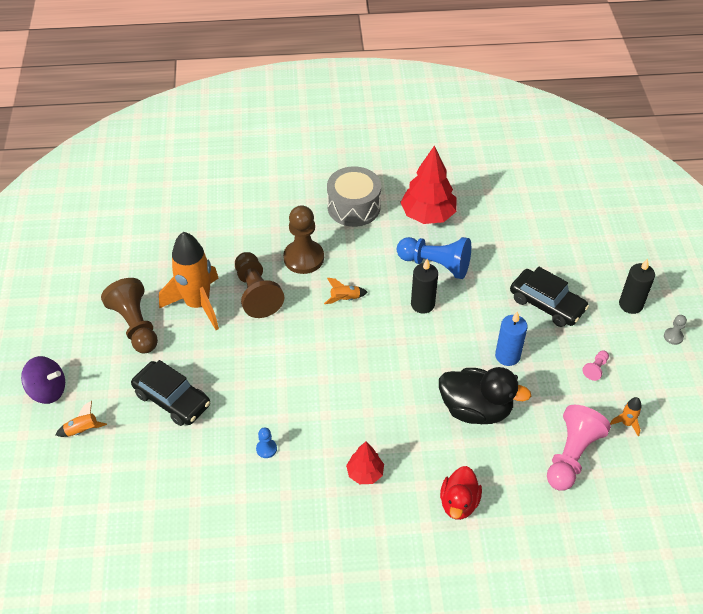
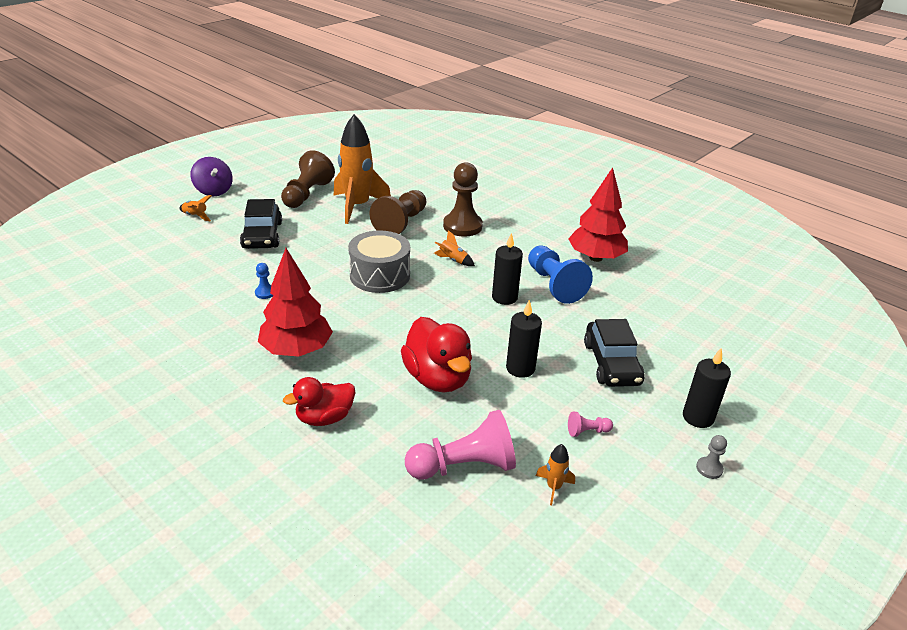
camera: 45 degrees right, 15 degrees down
(354, 207) = (544, 223): grey drum -> grey drum (380, 275)
(365, 473) = (296, 350): red tree -> red tree, size x1.82
(476, 409) = (437, 378): black duck -> red duck
(507, 356) = (520, 368): blue candle -> black candle

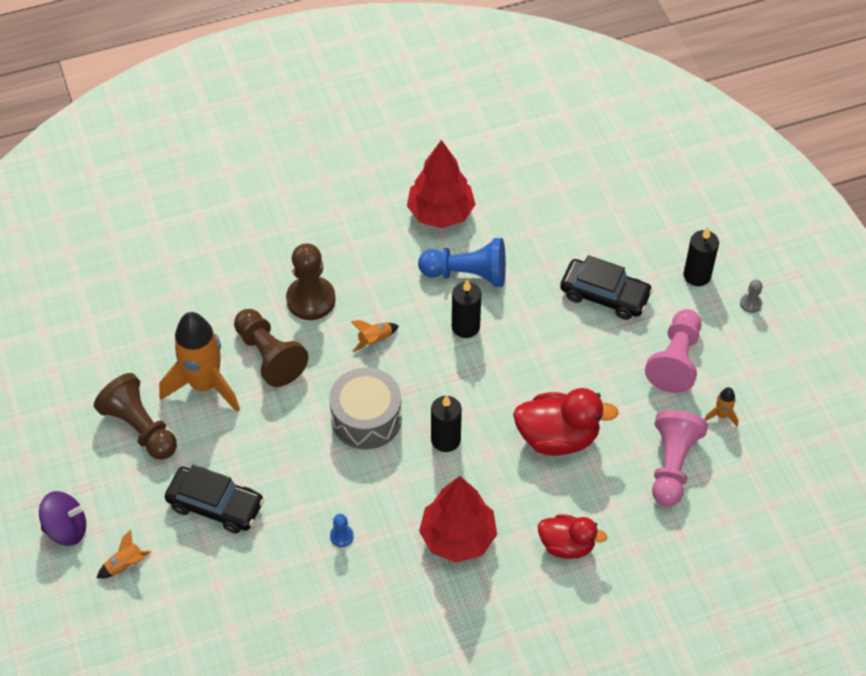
camera: 60 degrees left, 20 degrees up
(324, 418) = (567, 545): red duck -> red duck turned 75 degrees counterclockwise
(520, 368) = (576, 367): black candle -> black candle (445, 439)
(587, 431) = (675, 360): pink pawn -> pink pawn, size x2.27

